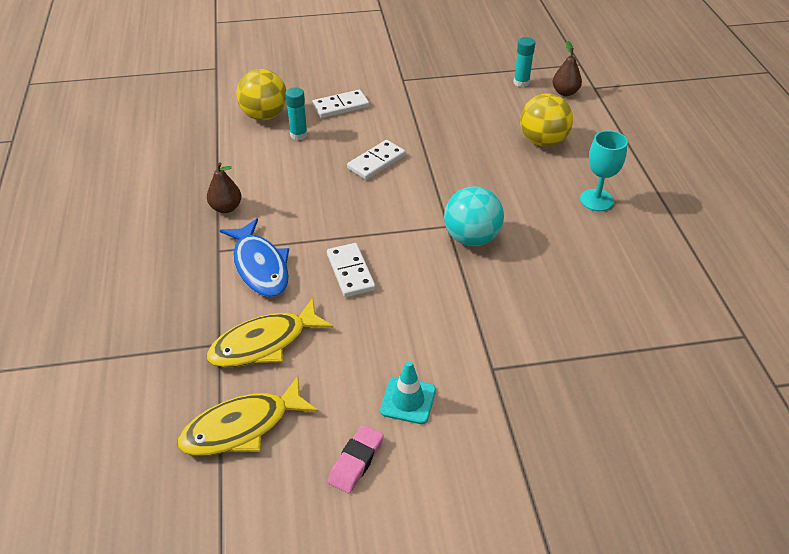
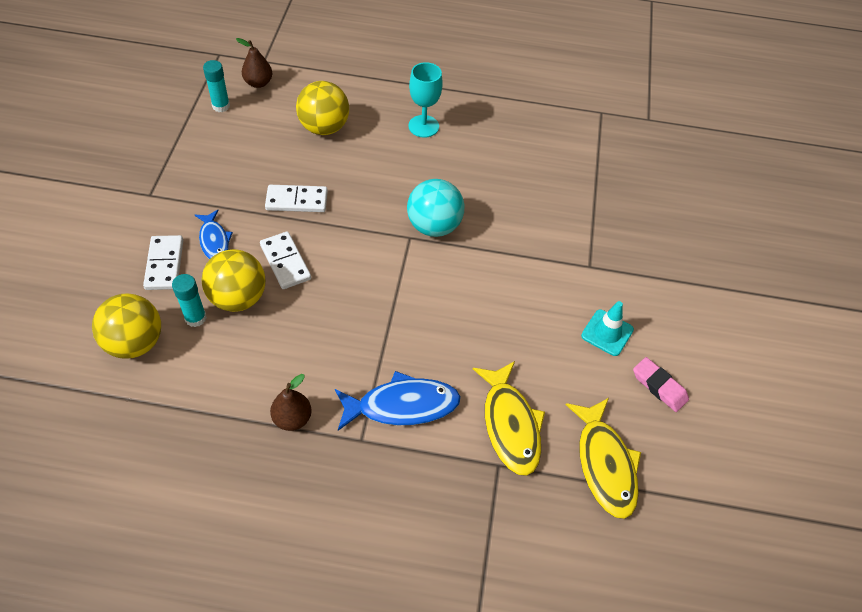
camera: 75 degrees left, 10 degrees up
(327, 149) = (238, 298): none -> yellow ball
(350, 272) = (441, 331): white domino -> white domino (296, 201)
(377, 121) = (214, 240): none -> blue fish

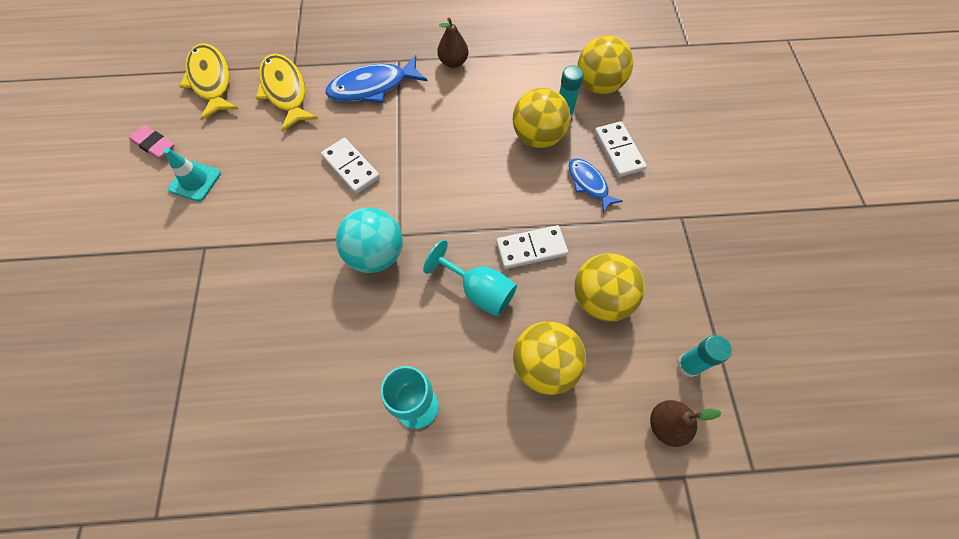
camera: 170 degrees right, 10 degrees up
(259, 155) = (601, 299): none -> yellow ball
(285, 262) = (512, 179): white domino -> white domino (351, 167)
(354, 181) = (479, 291): none -> turquoise goblet

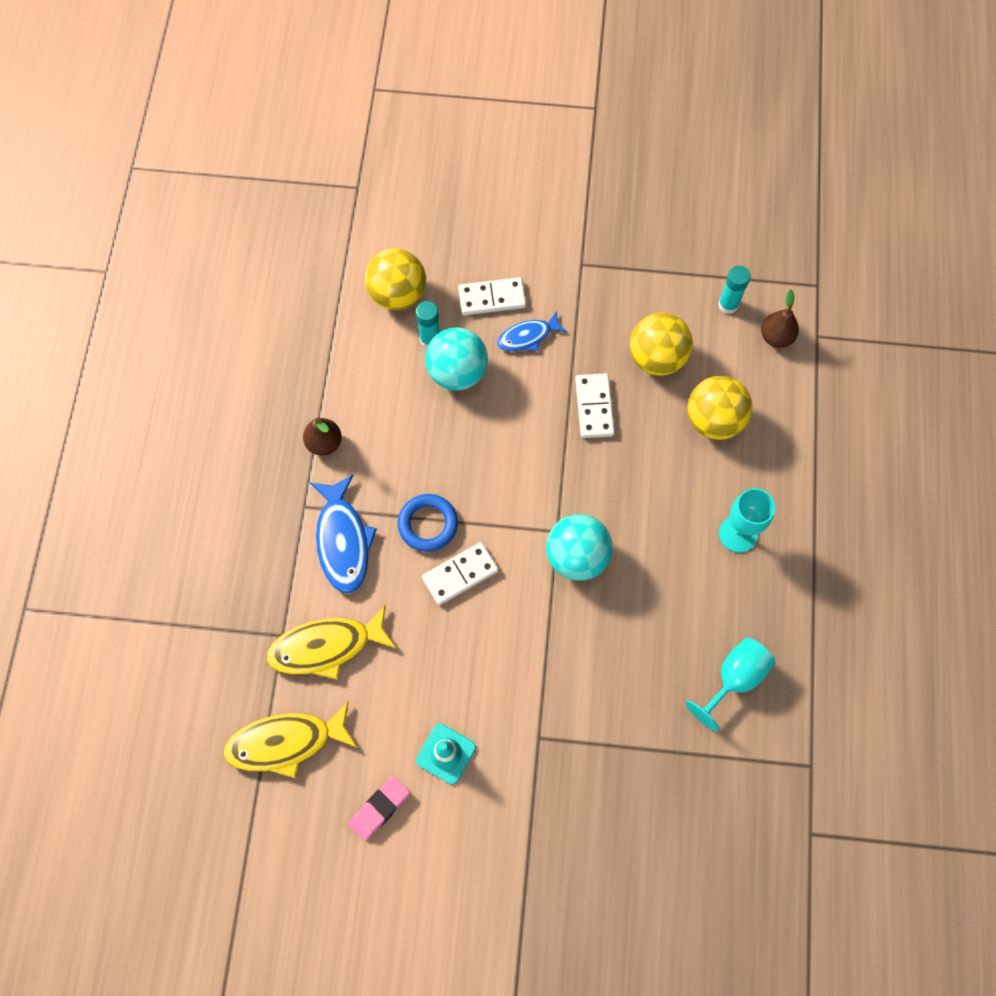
camera: 80 degrees left, 5 degrees up
(393, 138) = (428, 524): none -> blue ring
(479, 291) = (632, 463): turquoise goblet -> turquoise goblet (734, 679)
(538, 137) = (457, 372): yellow ball -> turquoise ball

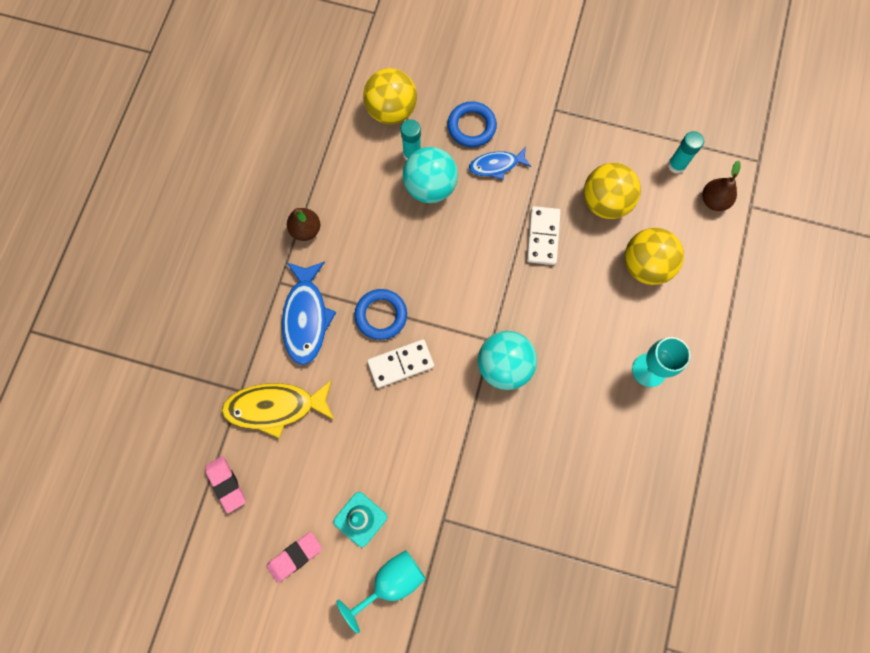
camera: 10 degrees right, 5 degrees up
(286, 742) = (226, 484): yellow fish -> pink eraser
(492, 298) = (471, 126): white domino -> blue ring
(734, 679) = (622, 498): turquoise goblet -> turquoise goblet (391, 582)

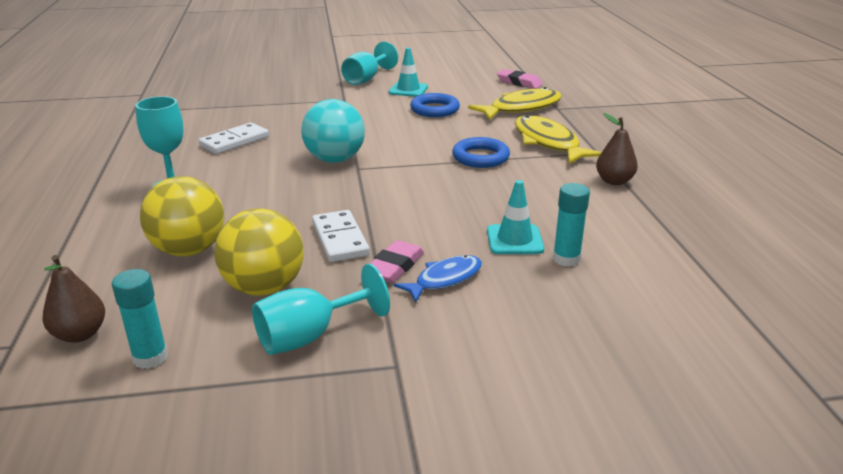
camera: 155 degrees right, 45 degrees down
(295, 557) = (442, 74): pink eraser -> pink eraser (394, 267)
(306, 317) = (548, 143): blue fish -> yellow fish
(391, 110) = (640, 289): yellow ball -> none
(401, 364) = (436, 141): white domino -> white domino (234, 141)
(430, 187) = (514, 240): turquoise ball -> turquoise traffic cone
(471, 126) = (512, 306): blue ring -> blue ring (434, 109)
(591, 148) = (309, 336): none -> turquoise goblet

